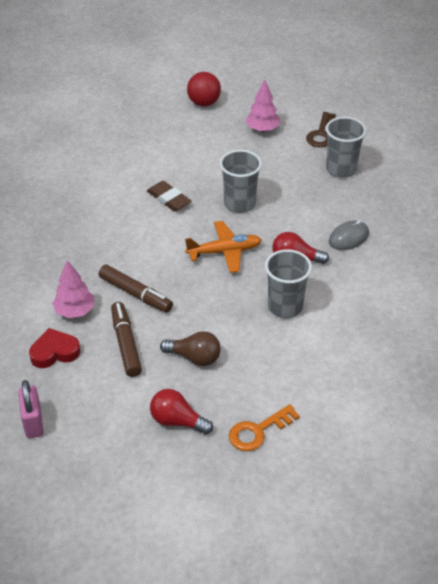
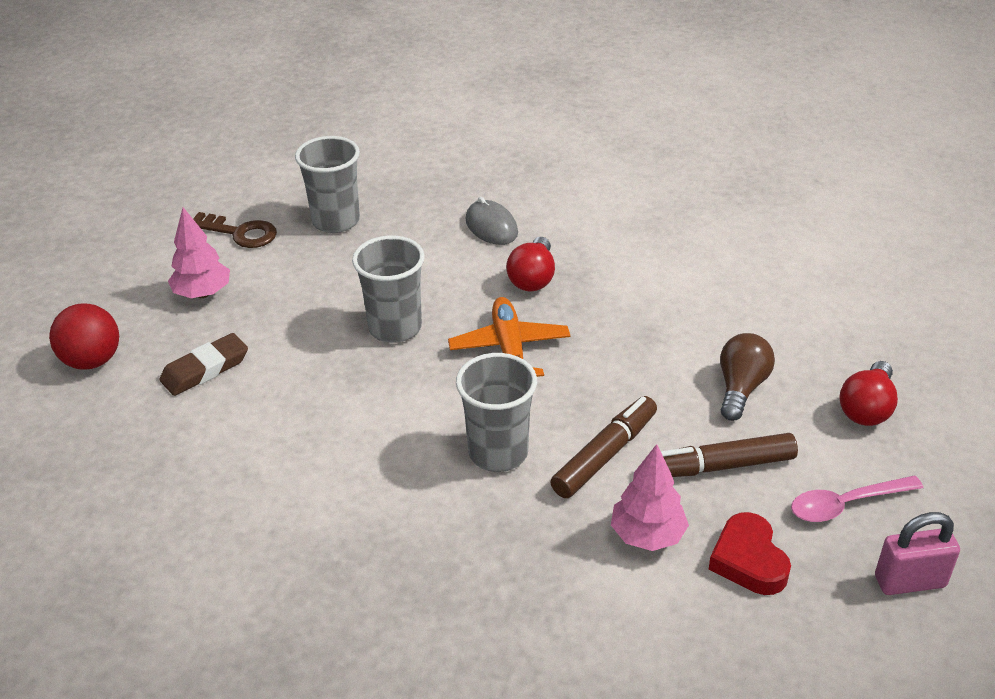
camera: 85 degrees left, 5 degrees down
(93, 400) = (846, 504): none -> pink spoon
(169, 199) = (364, 412): brown eraser -> brown eraser (205, 369)
(258, 431) = (866, 331): orange key -> none
(285, 307) = (632, 294): grey cup -> grey cup (498, 453)

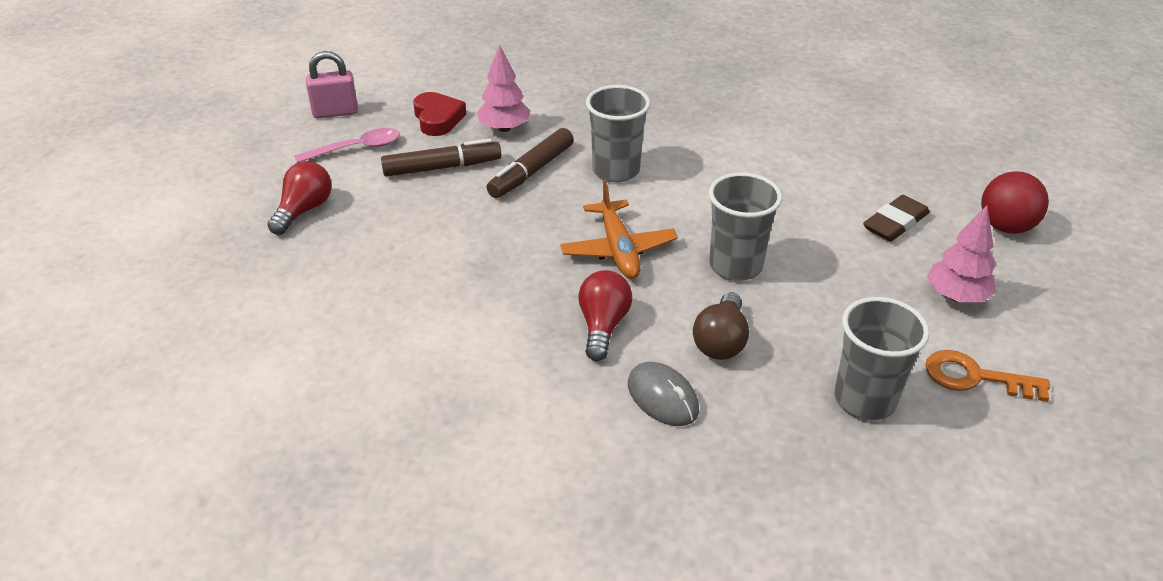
camera: 175 degrees right, 0 degrees up
(239, 233) = (975, 377): brown key -> orange key
(741, 388) = (407, 223): brown light bulb -> brown light bulb (721, 341)

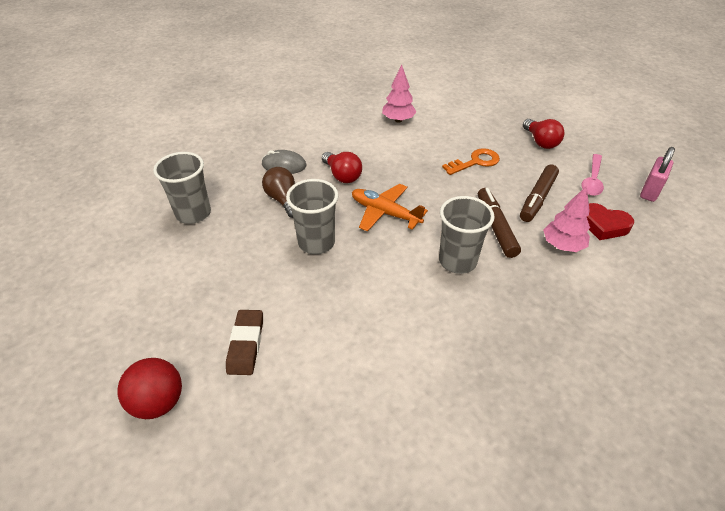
camera: 135 degrees right, 5 degrees up
(956, 296) = (172, 306): pink tree -> pink tree (398, 120)
(975, 377) = (140, 257): orange key -> orange key (475, 162)

